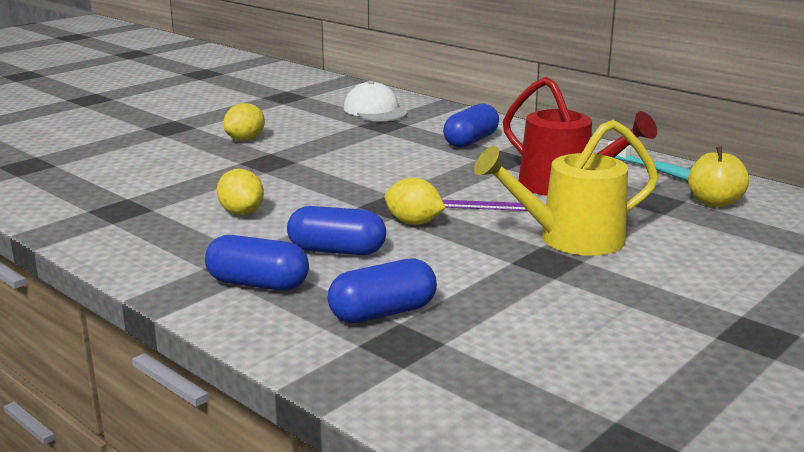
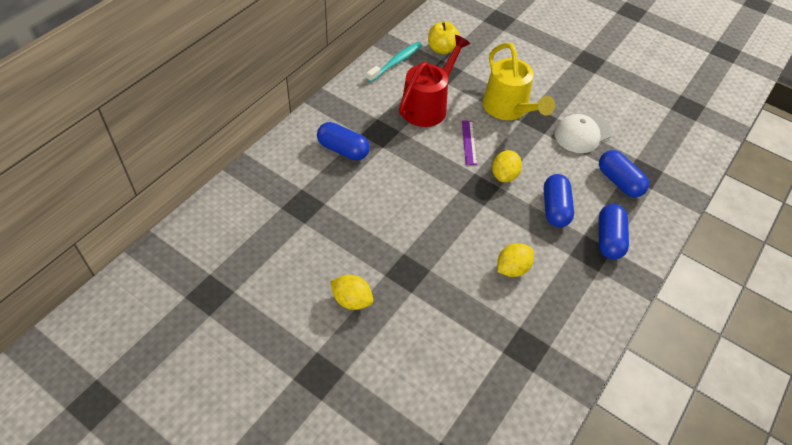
camera: 100 degrees left, 30 degrees up
(375, 111) = (262, 214): white cap -> white cap (582, 133)

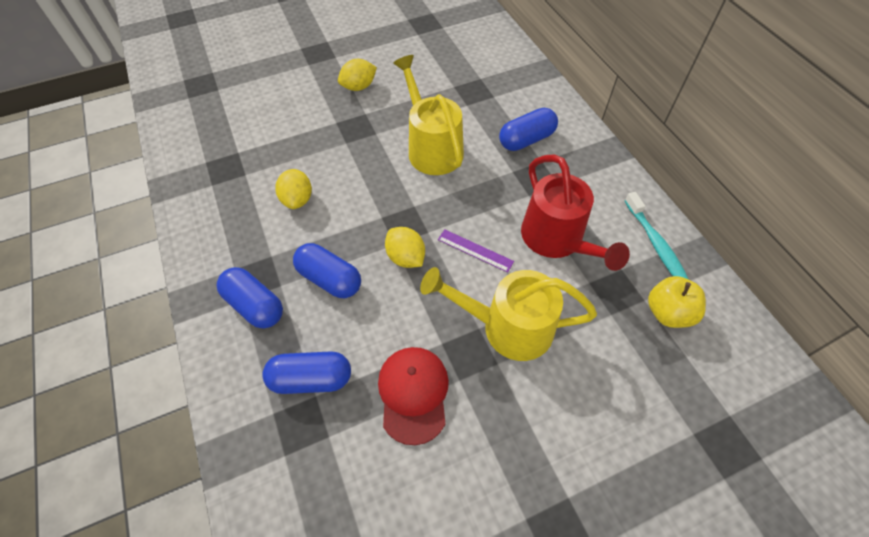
camera: 125 degrees right, 5 degrees up
(393, 205) = (431, 147): none -> yellow watering can
(582, 133) = (413, 394): white cap -> red cap

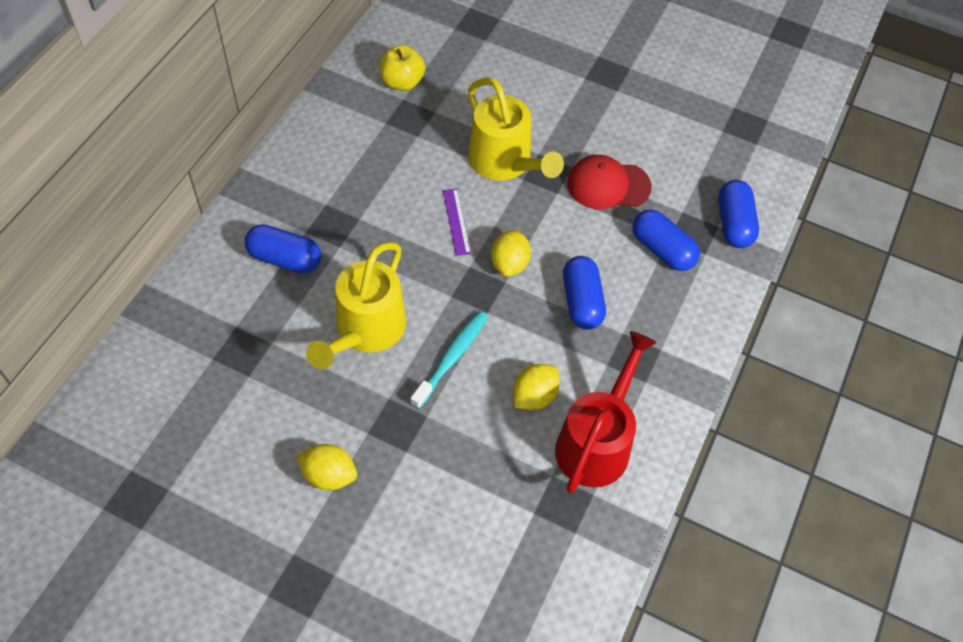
camera: 135 degrees left, 0 degrees up
(255, 305) = (655, 335): blue capsule -> blue capsule (734, 224)
(413, 394) = (608, 185): red cap -> red cap turned 45 degrees clockwise
(557, 240) = (394, 174): red watering can -> red watering can (597, 441)
(656, 245) = (340, 112): turquoise toothbrush -> turquoise toothbrush (452, 358)

